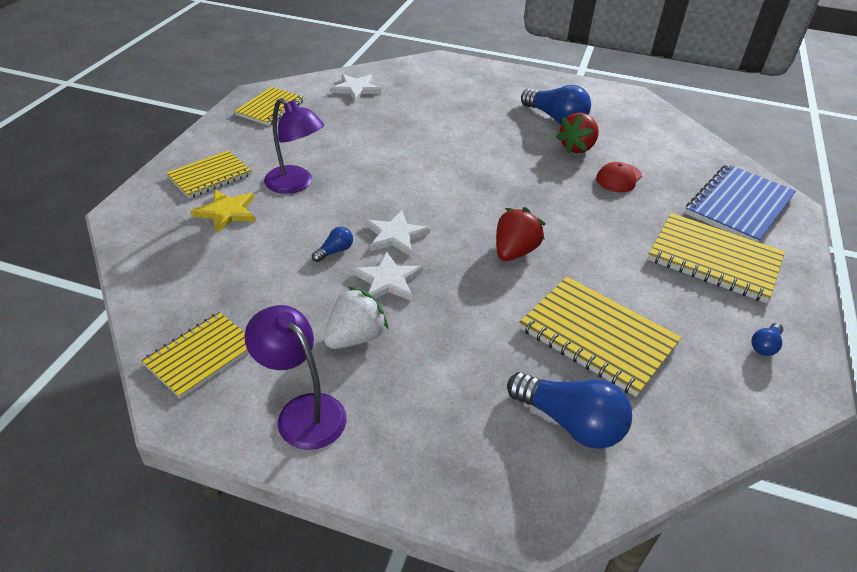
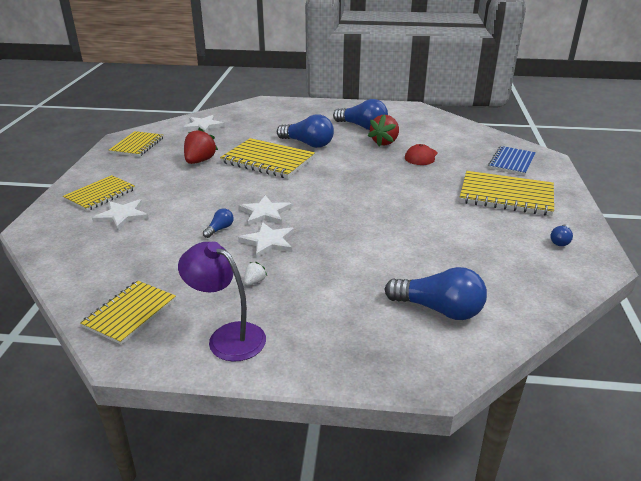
camera: 10 degrees left, 10 degrees down
(227, 212) = (122, 216): yellow star -> white star
(296, 184) = (174, 191): purple lamp -> none
(355, 337) = (254, 281): white strawberry -> white strawberry, size x0.47
(478, 136) = (308, 144): none -> blue light bulb
(514, 252) = (360, 210): red strawberry -> red strawberry (200, 161)
(597, 337) = (440, 253): yellow notebook -> yellow notebook (268, 160)
(739, 206) = (512, 162): blue notebook -> blue notebook, size x0.65

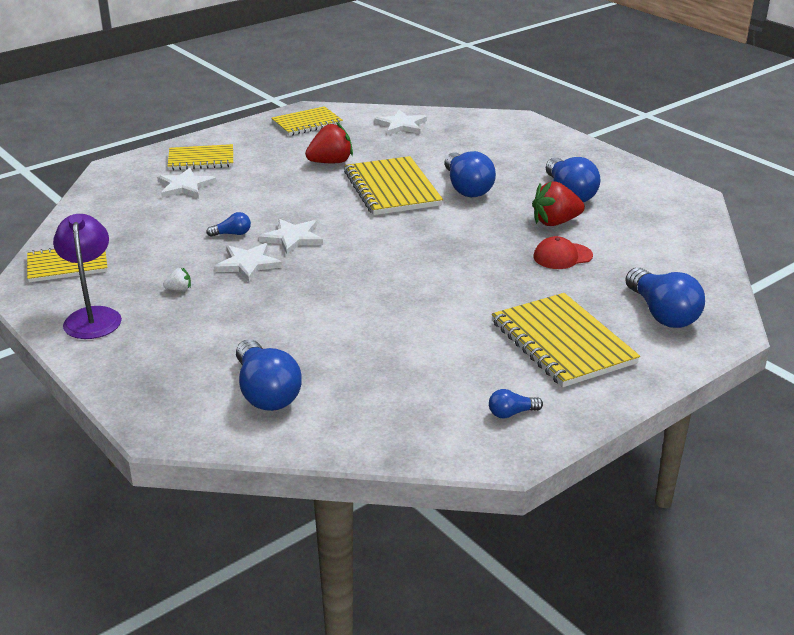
camera: 45 degrees right, 0 degrees up
(512, 162) = (662, 314): blue notebook -> blue light bulb

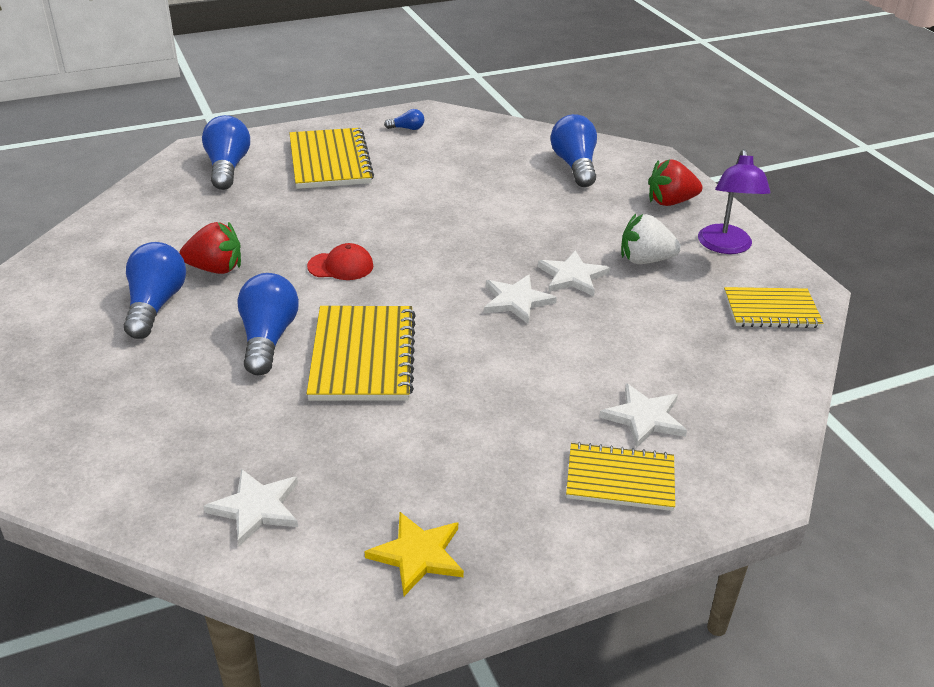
camera: 165 degrees left, 5 degrees up
(179, 289) = (645, 260): white strawberry -> white strawberry, size x2.11
(232, 234) = (585, 319): blue light bulb -> none
(307, 123) = (417, 555): yellow notebook -> yellow star
(331, 162) = (420, 429): red strawberry -> red strawberry (670, 202)
(562, 256) = (251, 229): red cap -> red cap (341, 266)

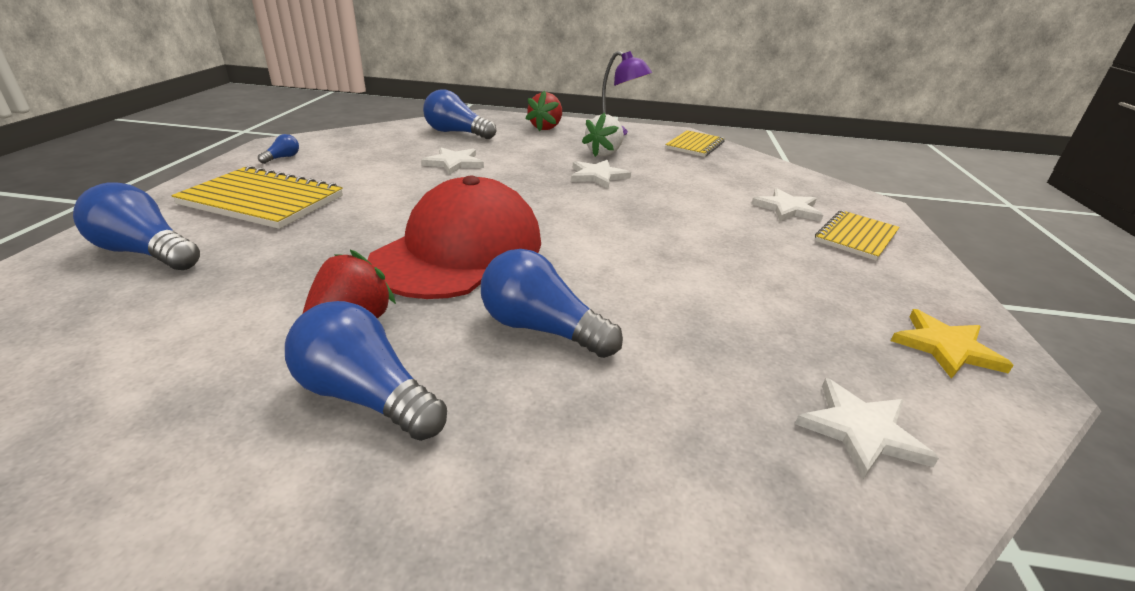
camera: 60 degrees left, 5 degrees down
(341, 266) = (459, 250): red cap -> red cap, size x2.47
(363, 356) = (625, 284): yellow notebook -> none
(516, 301) = (608, 201): white star -> white star (454, 163)

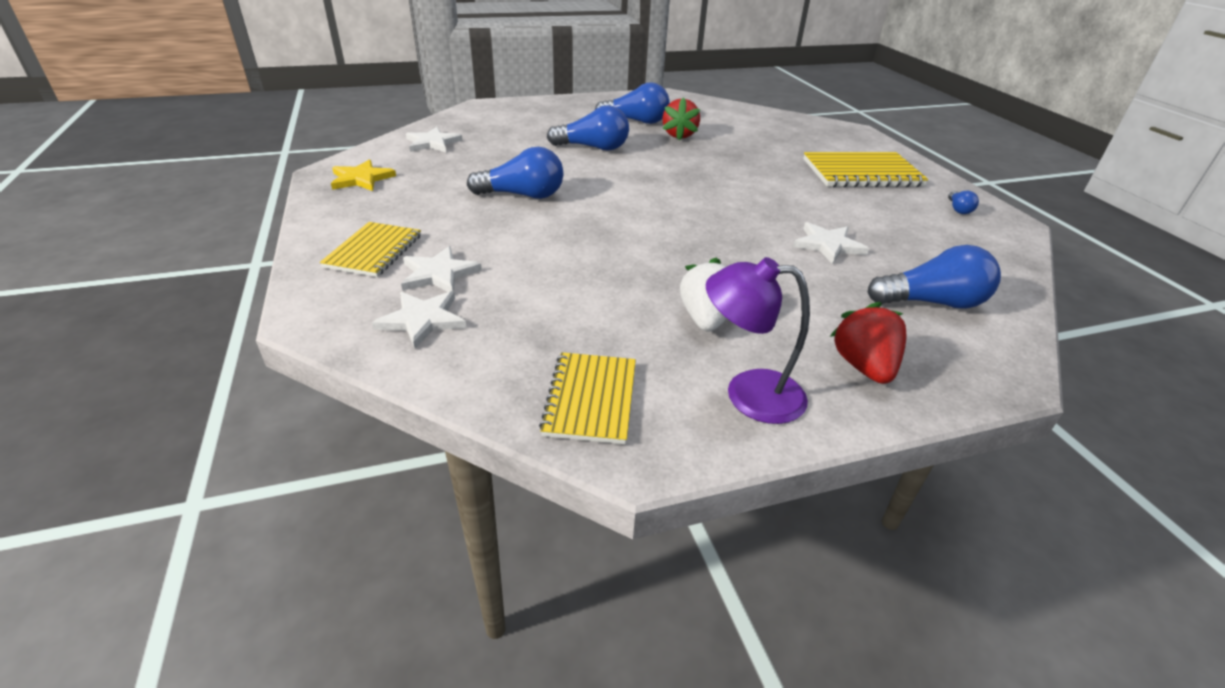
camera: 155 degrees right, 5 degrees up
(146, 252) = (829, 139): blue light bulb -> blue light bulb (522, 195)
(459, 250) = (685, 171): red cap -> none
(597, 176) = (671, 268): white star -> white star (422, 320)

